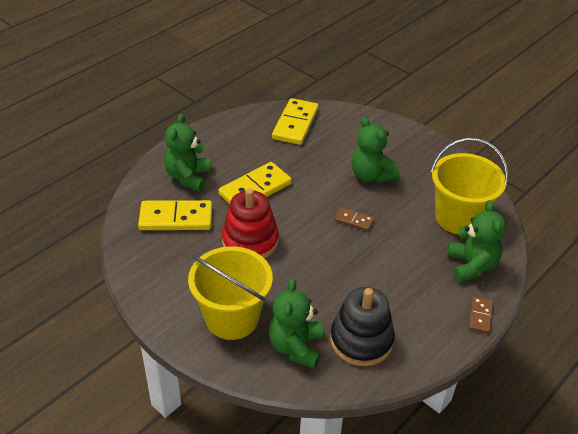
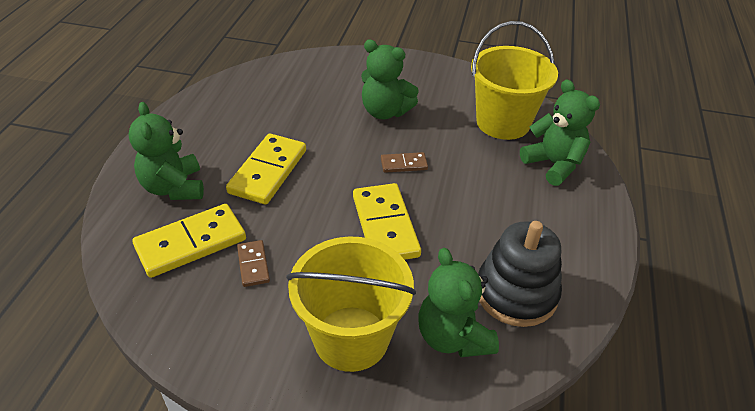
camera: 30 degrees left, 0 degrees up
(250, 241) = (305, 233): red stacking toy -> none
(295, 124) = (264, 87): yellow domino -> yellow domino (385, 226)
(480, 316) = (604, 211): brown domino -> brown domino (253, 265)

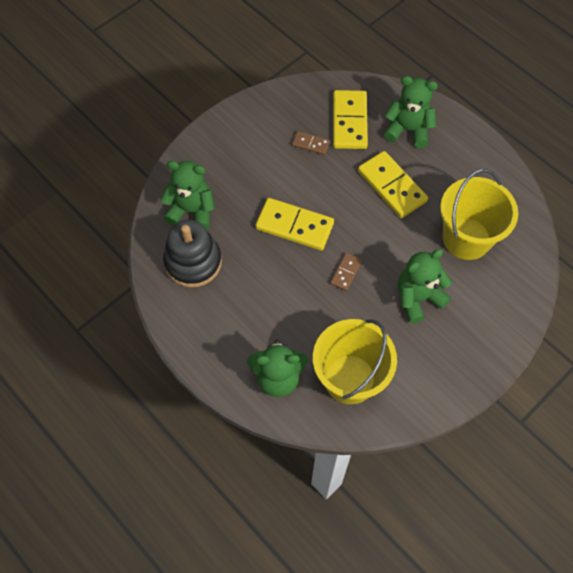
camera: 125 degrees right, 20 degrees up
(351, 338) = (227, 165): yellow bucket -> yellow bucket (466, 238)

